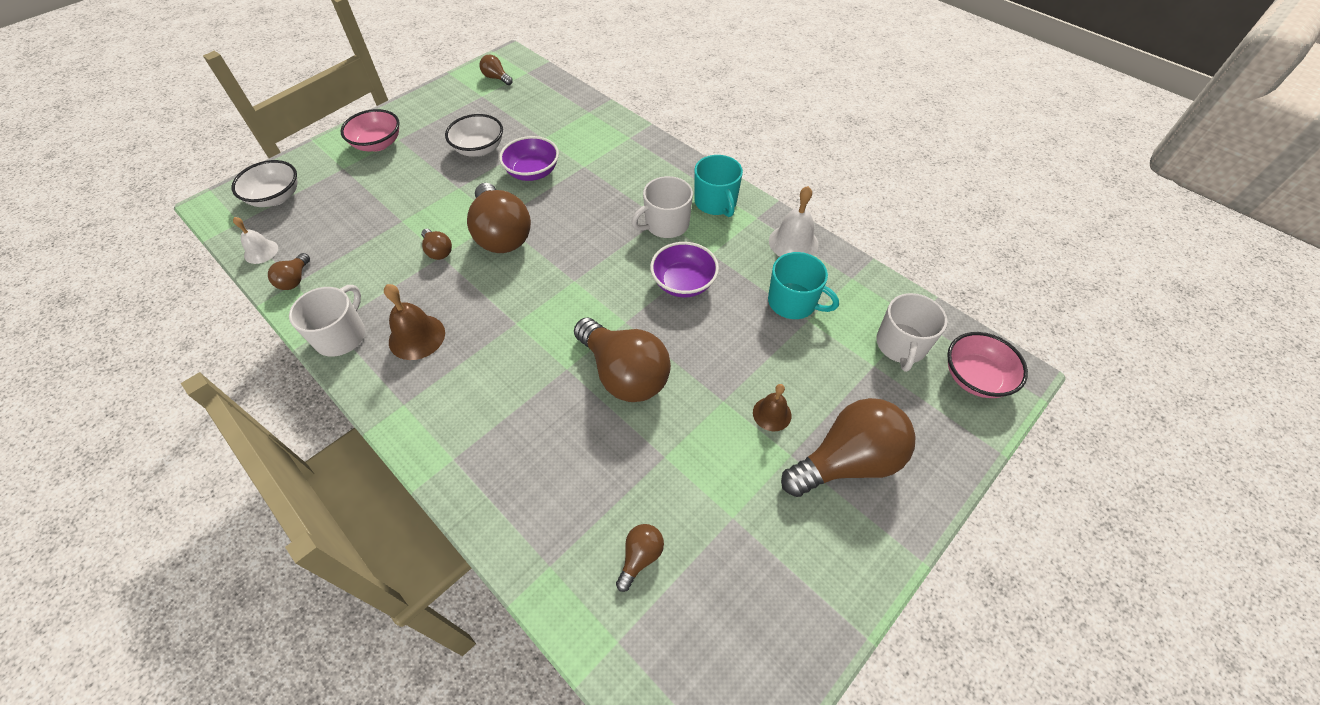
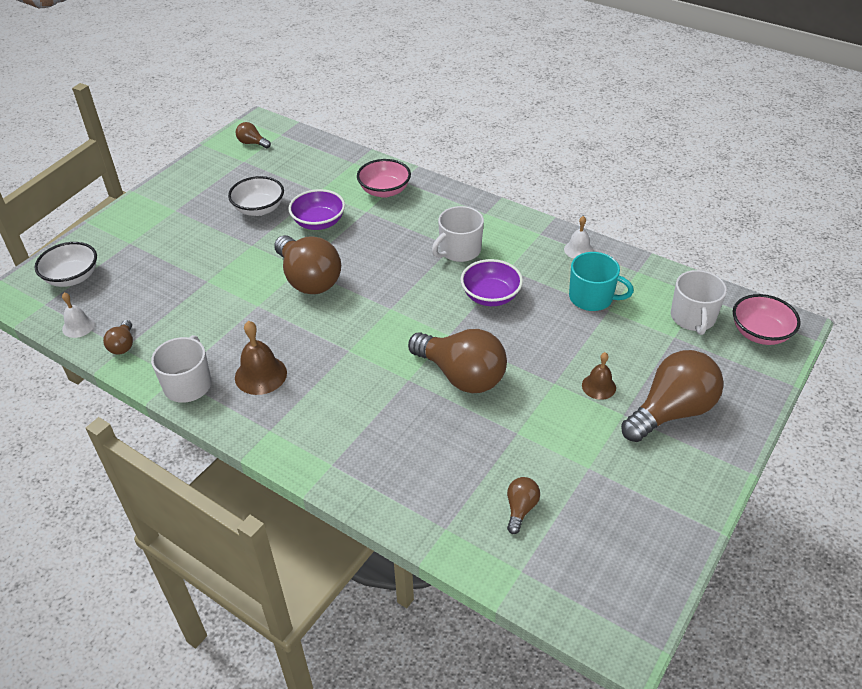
camera: 10 degrees left, 10 degrees down
(378, 144) = (156, 217): pink bowl -> pink bowl (384, 191)
(438, 251) = (253, 302): brown light bulb -> none
(716, 202) = (499, 226): turquoise mug -> none
(793, 242) = (578, 250): white bell -> white bell, size x0.64

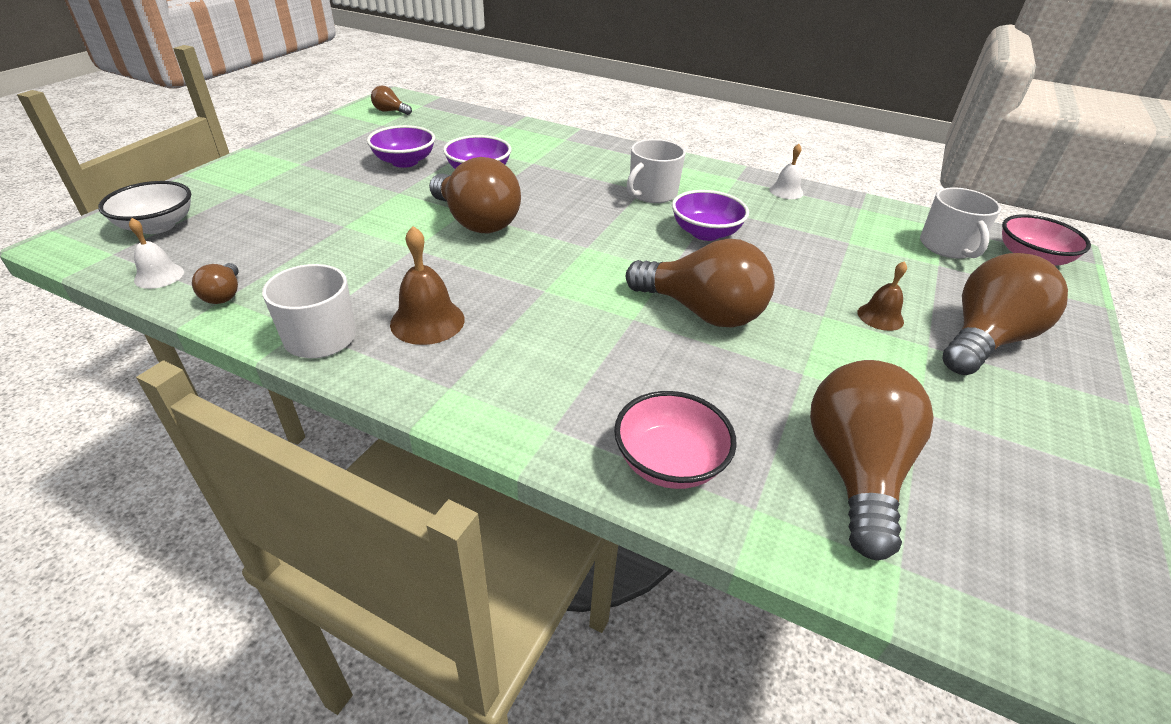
camera: 10 degrees left, 5 degrees down
(259, 209) = (404, 162): white bowl -> purple bowl
(384, 191) = (549, 147): pink bowl -> pink bowl (669, 462)
(520, 509) = (854, 471): brown light bulb -> brown light bulb, size x2.19
(592, 298) = (824, 232): turquoise mug -> none

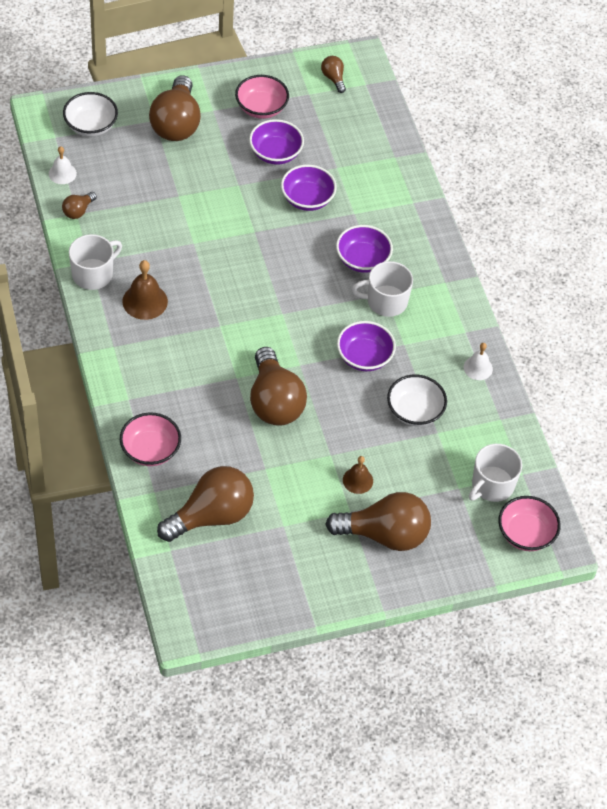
camera: 45 degrees right, 15 degrees up
(349, 145) = (261, 108): none -> pink bowl
(476, 222) = (249, 246): brown light bulb -> brown light bulb (176, 123)
(588, 182) = (362, 260): none -> purple bowl
(808, 240) = (414, 411): none -> white bowl

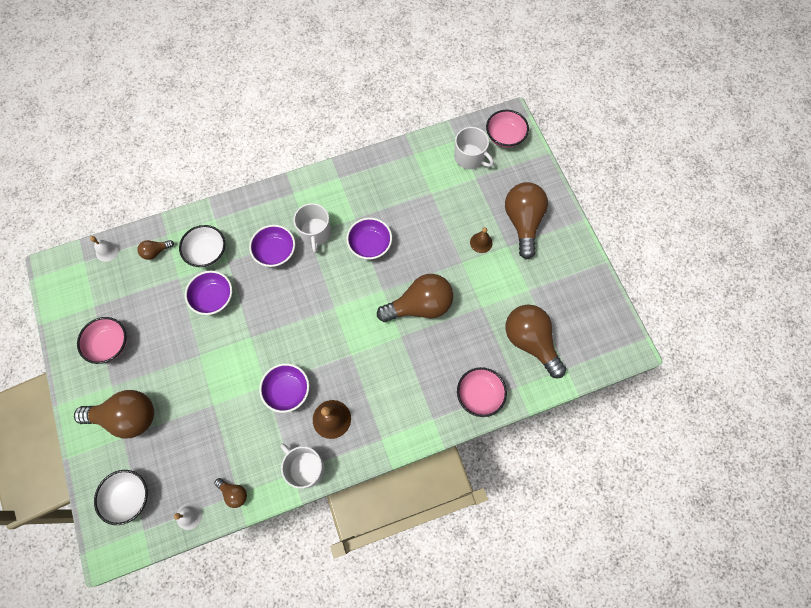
camera: 90 degrees left, 15 degrees up
(275, 153) = (163, 328): purple bowl -> purple bowl (287, 391)
(333, 78) = (76, 287): brown light bulb -> brown light bulb (156, 252)
(414, 411) = (415, 208): white bowl -> white bowl (207, 252)
(478, 368) = (371, 169): white bell -> white bell (107, 251)

